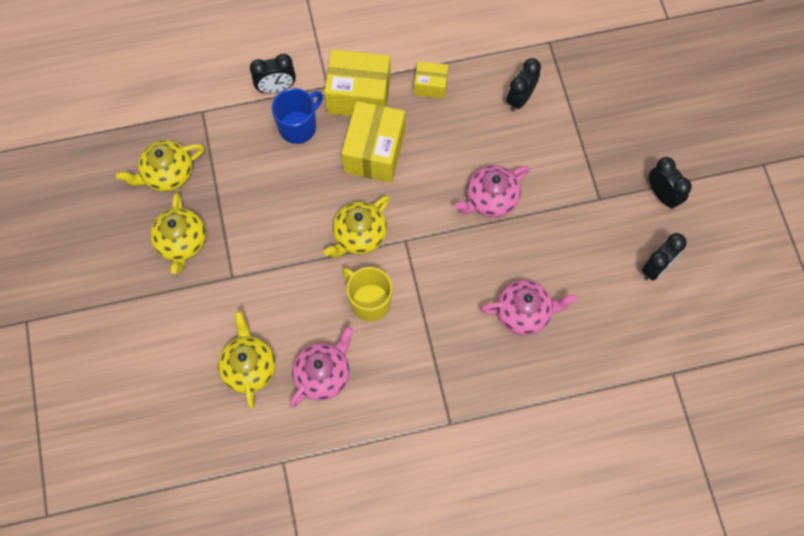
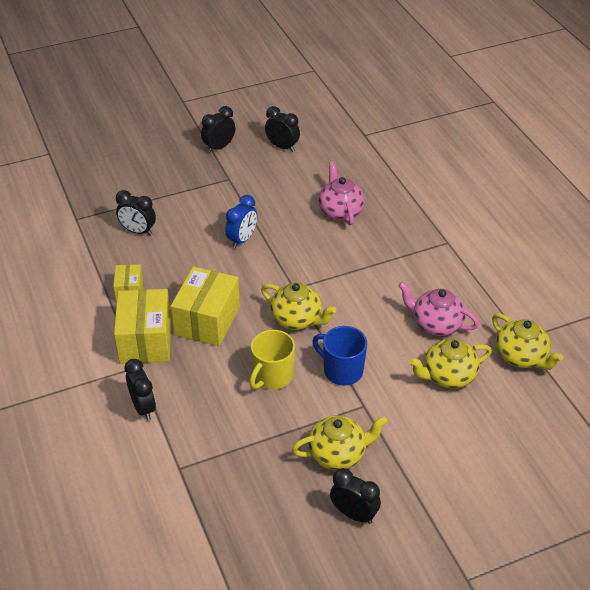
camera: 100 degrees left, 25 degrees down
(115, 243) = (354, 514): none -> black clock
(167, 174) = (262, 484): yellow teapot -> yellow teapot (521, 357)
(298, 126) = (187, 381): blue mug -> blue mug (342, 371)
(369, 301) = (359, 303): yellow mug -> yellow mug (272, 376)
(374, 151) = (207, 320): yellow box -> yellow box turned 75 degrees counterclockwise
(490, 199) = (242, 239): pink teapot -> blue clock

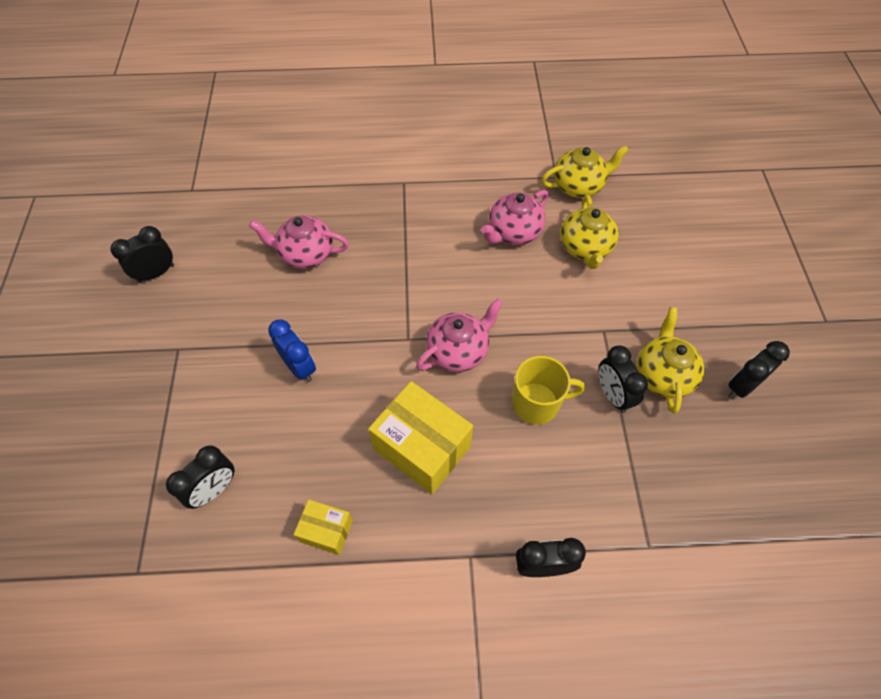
camera: 70 degrees left, 15 degrees up
(145, 340) = (428, 533): yellow box -> none
(219, 147) = (107, 342): black clock -> black clock (612, 395)
(272, 376) = (537, 403): yellow mug -> yellow mug turned 60 degrees counterclockwise
(297, 319) = (458, 351): yellow teapot -> pink teapot
(342, 371) = (550, 334): blue mug -> none

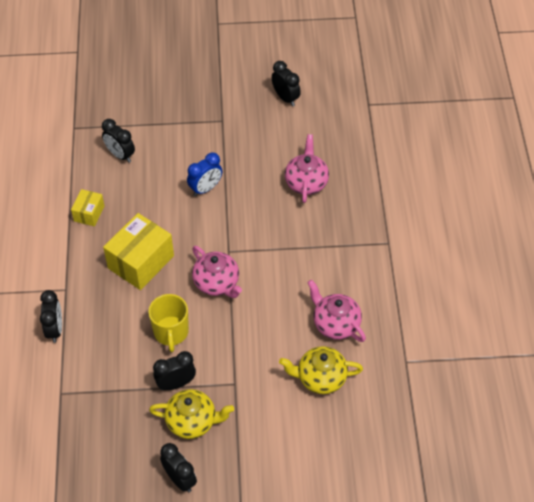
camera: 90 degrees right, 5 degrees down
(578, 186) = (395, 379): yellow teapot -> none

